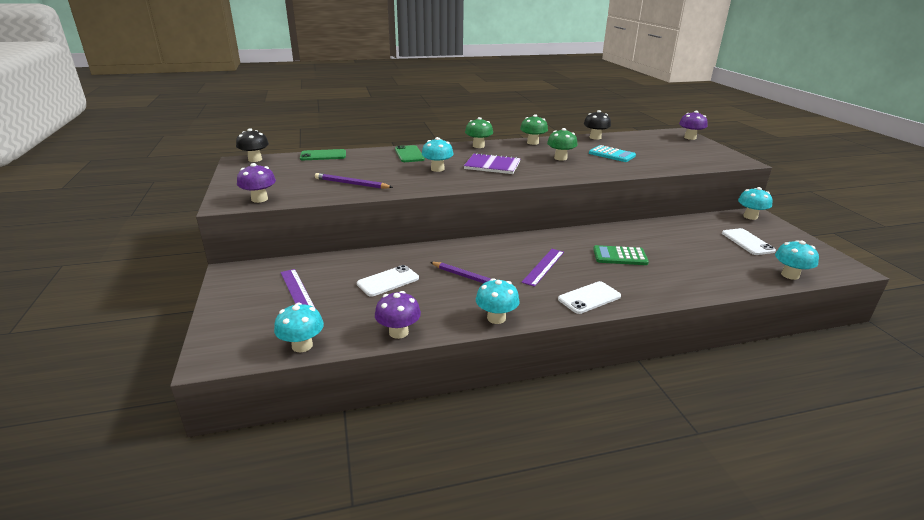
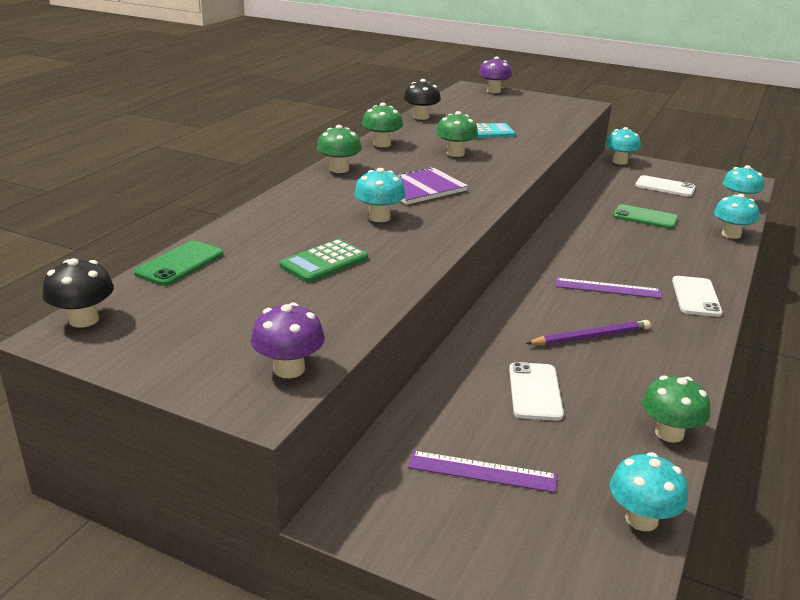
camera: 50 degrees left, 0 degrees up
(352, 184) = (342, 283): purple pencil -> none
(398, 332) = (669, 433): purple mushroom -> green mushroom
(409, 154) = (292, 212): green phone -> green phone (645, 217)
(496, 318) = (691, 361): turquoise mushroom -> turquoise mushroom (731, 234)
(543, 267) = (607, 288): purple ruler -> purple ruler turned 60 degrees counterclockwise
(620, 256) = (629, 245): green calculator -> green calculator (324, 262)

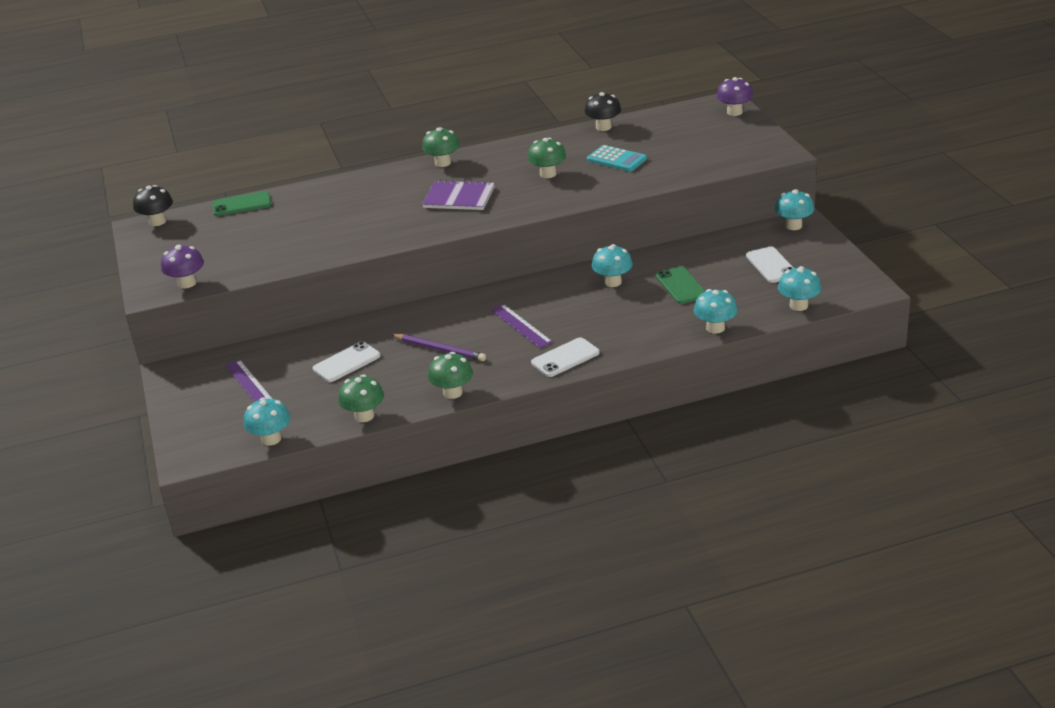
camera: 50 degrees right, 5 degrees up
(324, 262) = (304, 231): green calculator -> none
(379, 217) = (390, 212): turquoise mushroom -> turquoise mushroom (612, 282)
(382, 144) = (516, 148): green mushroom -> green mushroom (452, 393)

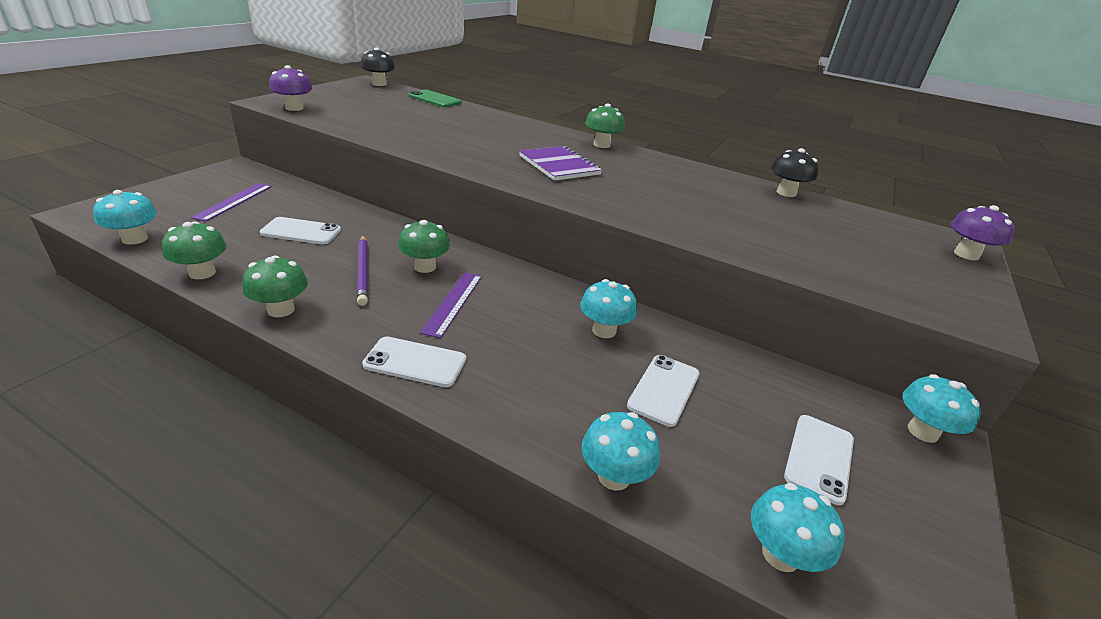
camera: 40 degrees right, 0 degrees up
(548, 174) = (664, 192): green mushroom -> green mushroom (425, 267)
(616, 159) = (751, 217): turquoise calculator -> none
(681, 286) = (664, 390): green phone -> white phone

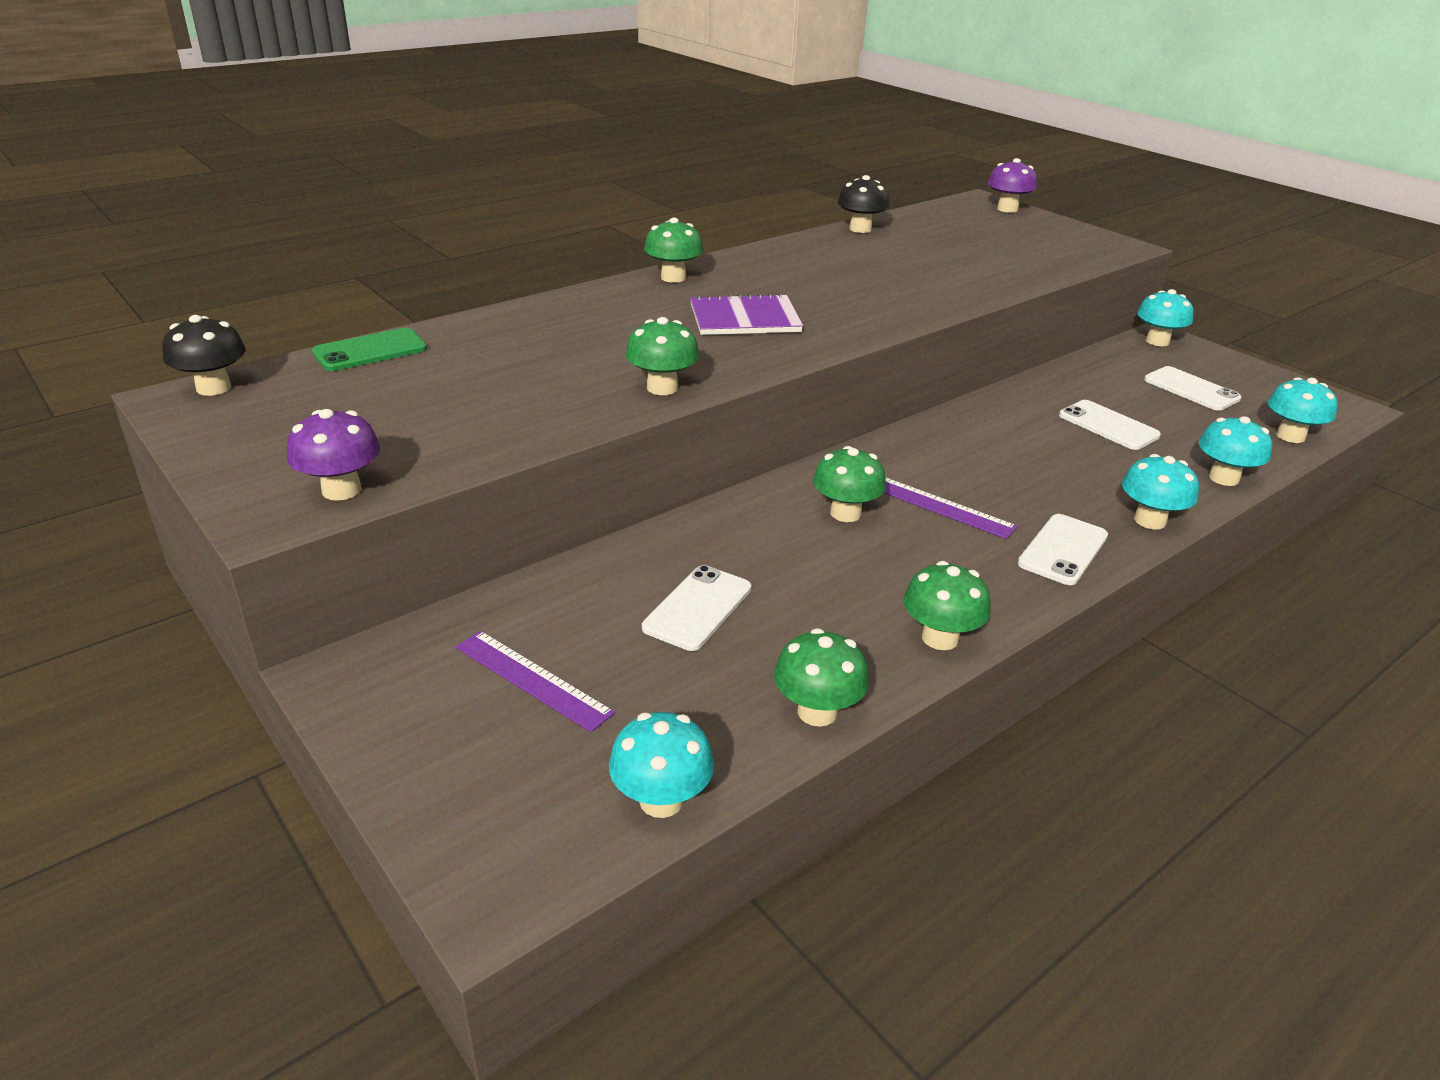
camera: 65 degrees left, 0 degrees up
(363, 271) = (846, 562): purple pencil -> none
(437, 152) = (662, 388): none -> green mushroom
(604, 330) = (1009, 429): turquoise mushroom -> turquoise mushroom (1149, 520)

